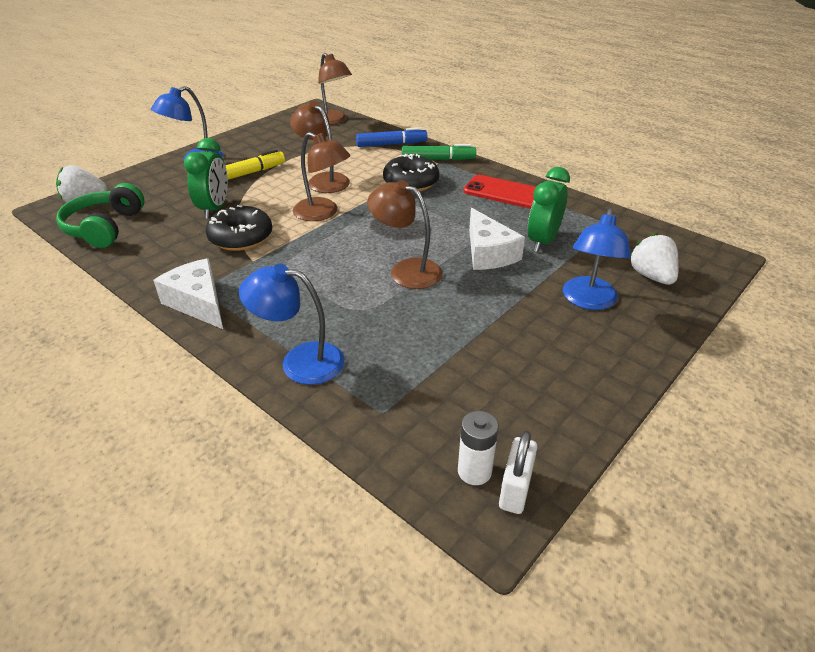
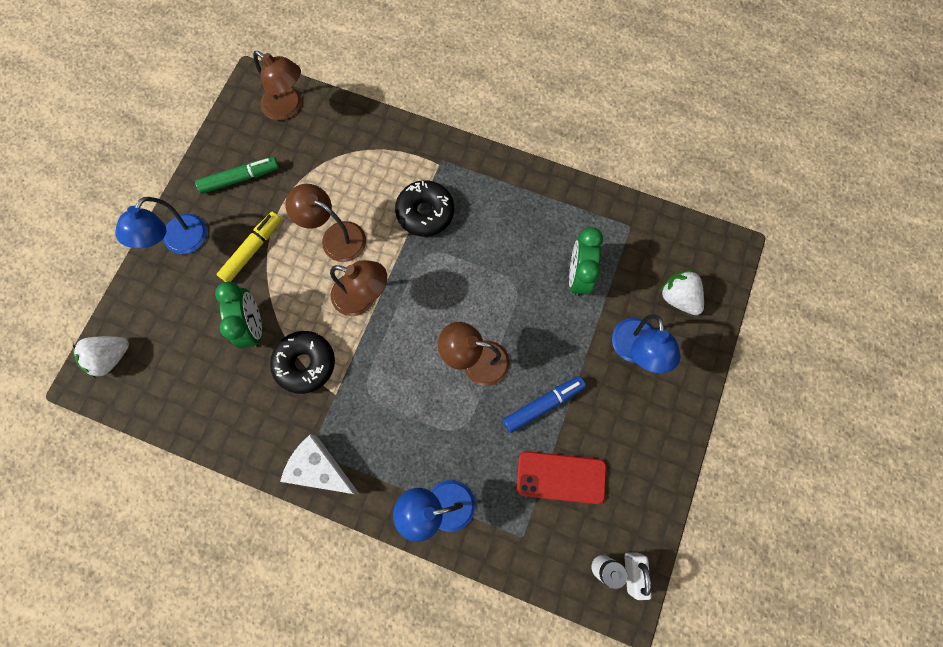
camera: 20 degrees left, 35 degrees up
(105, 227) = (164, 394): green headphones -> none
(391, 144) = (376, 141): blue marker -> blue marker (543, 404)
(438, 159) = (436, 157): green marker -> green marker (240, 178)
(488, 253) = (537, 310): white cheese -> none
(504, 193) = (521, 202): red phone -> red phone (561, 477)

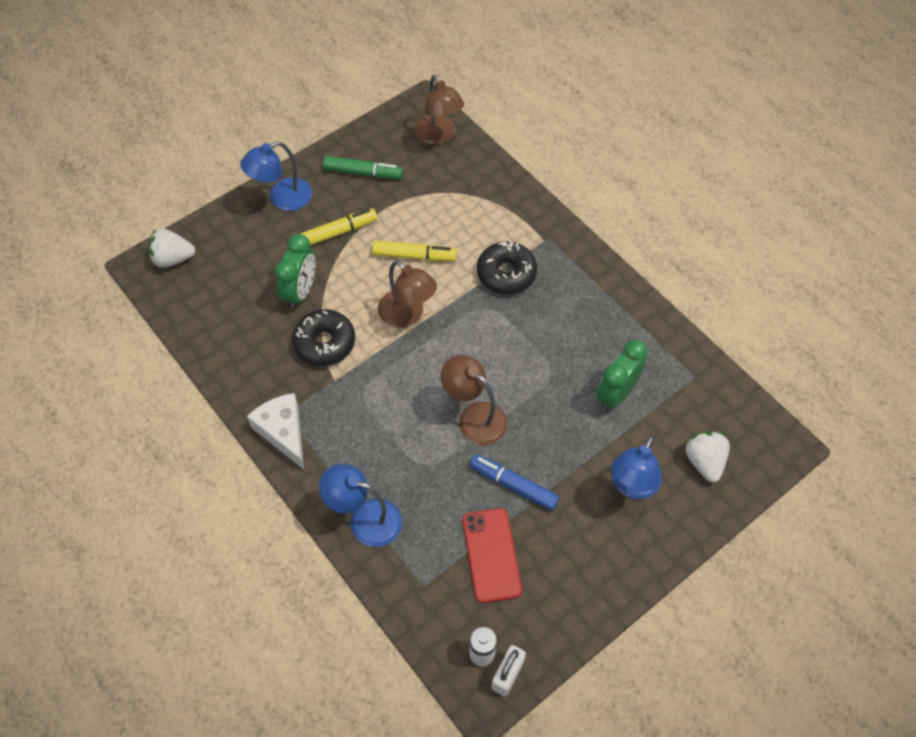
camera: 30 degrees right, 15 degrees down
(335, 237) = (414, 256): brown lamp -> yellow marker
(543, 404) = (513, 485): blue marker -> blue marker turned 150 degrees counterclockwise
(561, 477) = (491, 555): red phone -> red phone turned 45 degrees clockwise

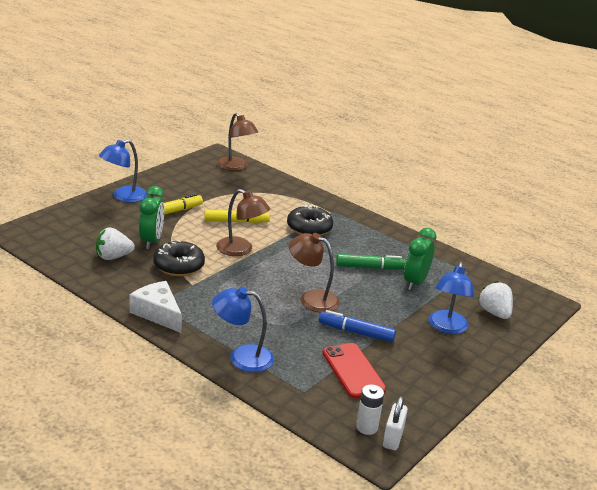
camera: 15 degrees left, 30 degrees down
(173, 259) = (40, 228): white strawberry -> white strawberry (113, 257)
(363, 173) = (184, 184): green marker -> green marker (369, 267)

